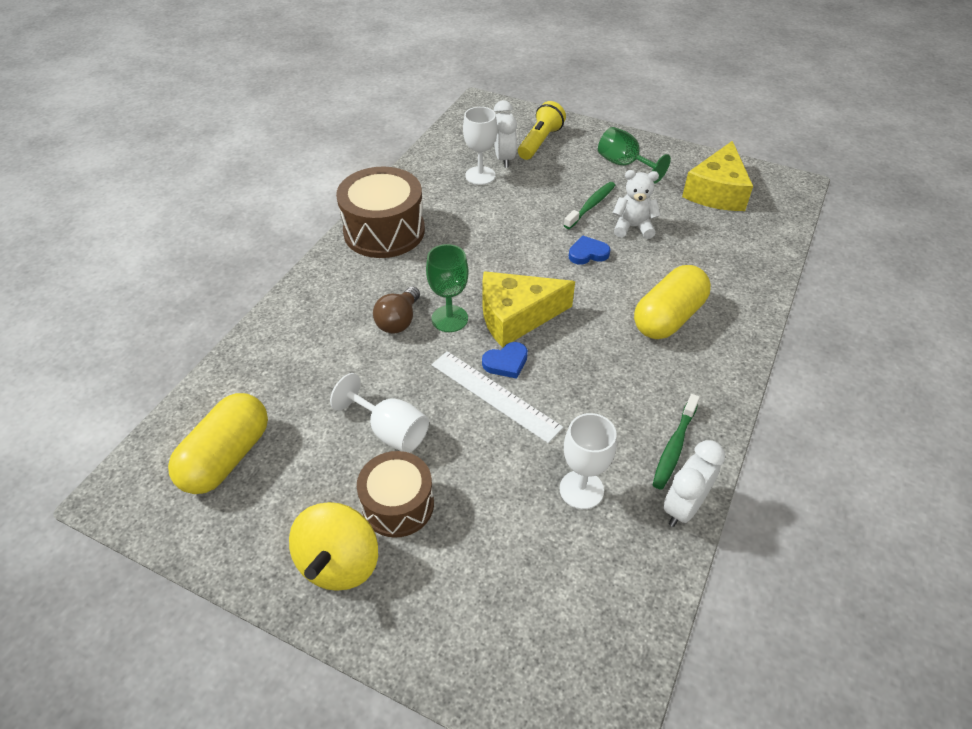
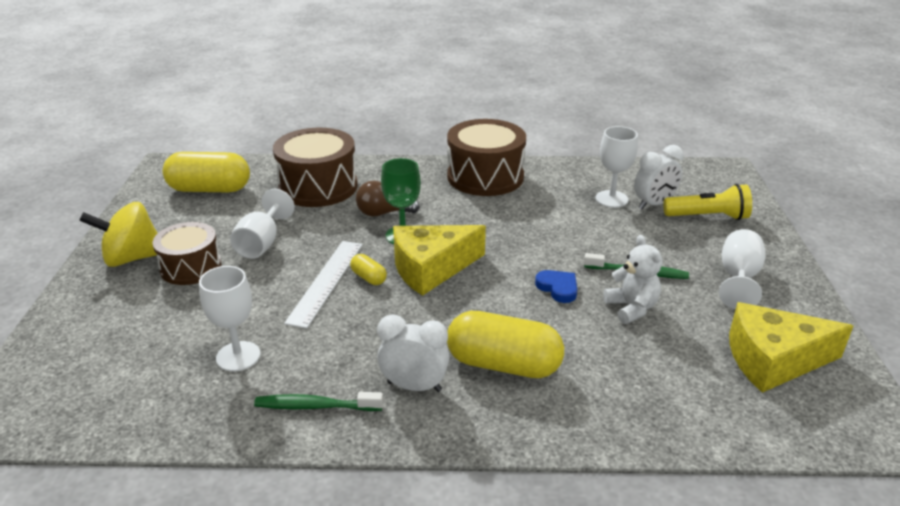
camera: 65 degrees right, 15 degrees down
(304, 356) = (318, 187): none -> brown drum
(506, 362) = (369, 277): blue heart -> yellow capsule
(516, 316) = (431, 268): yellow cheese -> yellow cheese turned 75 degrees counterclockwise
(624, 164) = (738, 278): green goblet -> white goblet
(683, 507) = (239, 428): white clock -> white clock (414, 386)

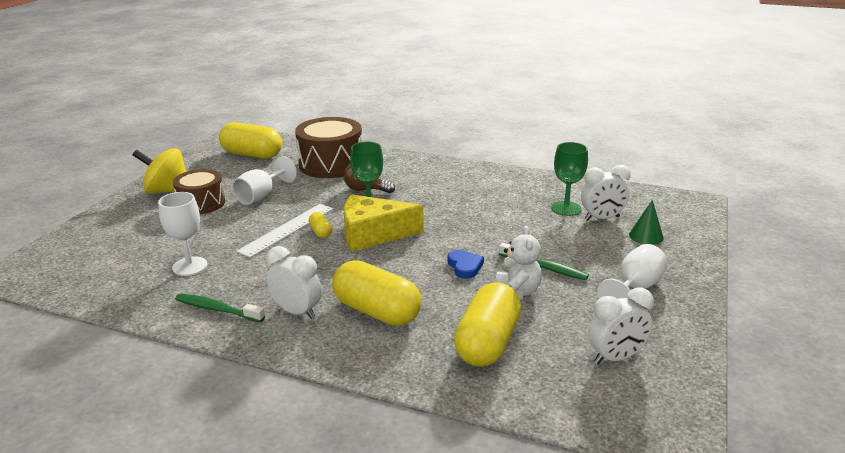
camera: 20 degrees right, 5 degrees down
(485, 176) = (468, 176): brown drum -> none
(611, 199) = (566, 208): white goblet -> green goblet
(644, 374) = (487, 343): none -> yellow capsule
(708, 217) = (646, 236): yellow flashlight -> green cone
(773, 360) = (615, 357): yellow cheese -> white clock

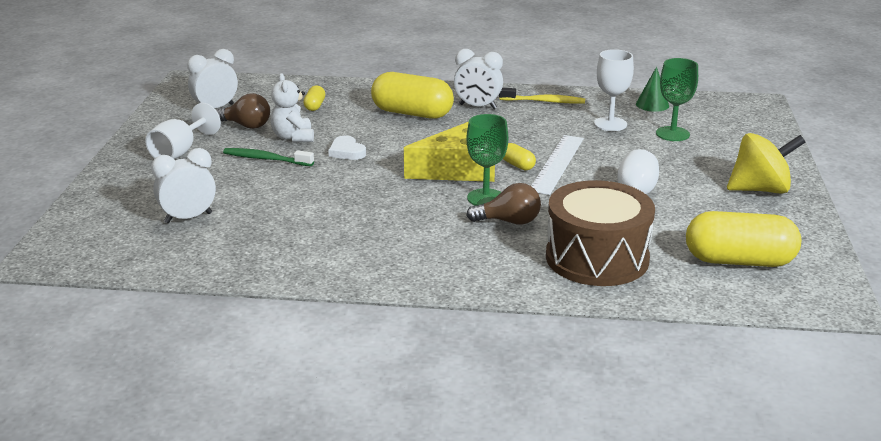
camera: 165 degrees right, 0 degrees up
(201, 203) = (693, 180): brown drum -> none
(217, 309) = (544, 101): green toothbrush -> yellow toothbrush
(465, 266) = (347, 151): blue heart -> white heart
(487, 343) = (314, 106): yellow capsule -> yellow capsule, size x0.45
(566, 208) = (232, 226): green goblet -> green goblet (672, 134)
(570, 318) = (246, 125): none -> brown light bulb
(646, 236) = (142, 202): green cone -> green cone (652, 105)

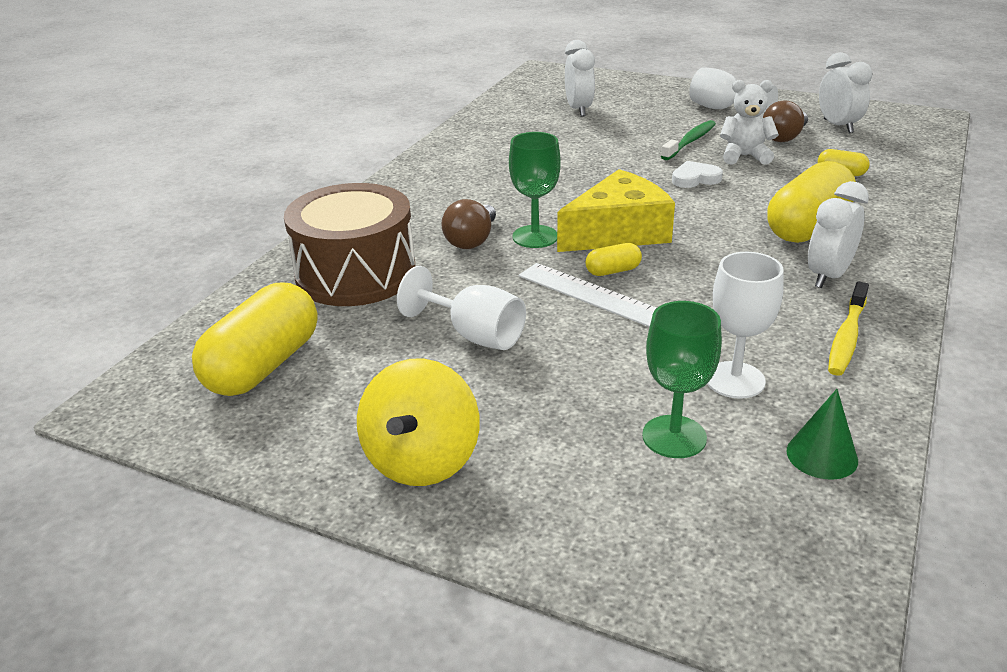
camera: 110 degrees right, 5 degrees up
(458, 169) = (618, 232): yellow cheese -> yellow cheese turned 120 degrees counterclockwise

